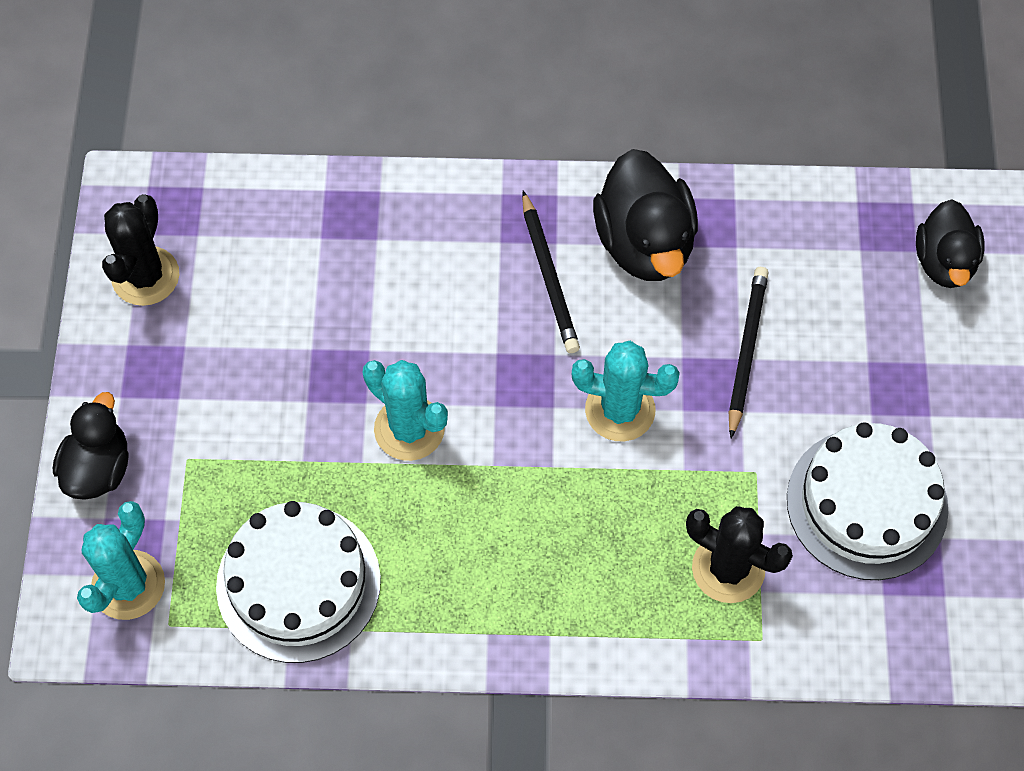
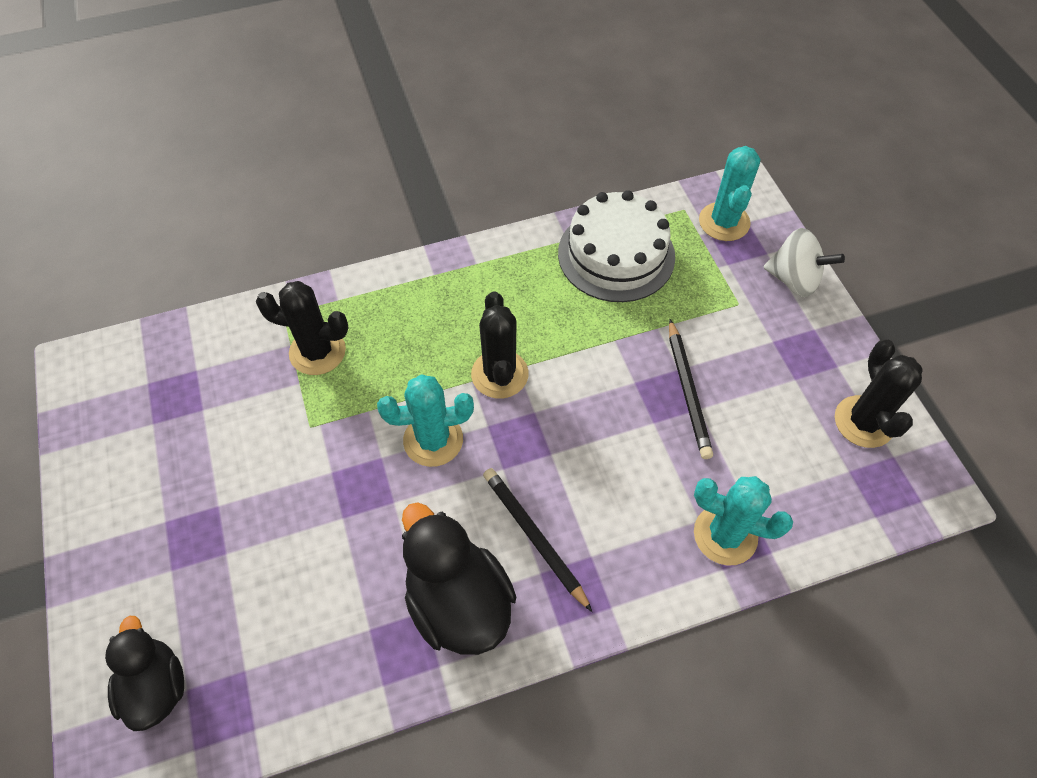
camera: 160 degrees right, 5 degrees down
(98, 468) = (793, 280): black duck -> white spinning top
(409, 429) = (592, 373): turquoise cactus -> turquoise cactus (725, 535)
(517, 464) = (499, 374): none -> black cactus
(746, 350) = (338, 526): black pencil -> black pencil (688, 391)
(867, 503) = (215, 430): white cake -> none

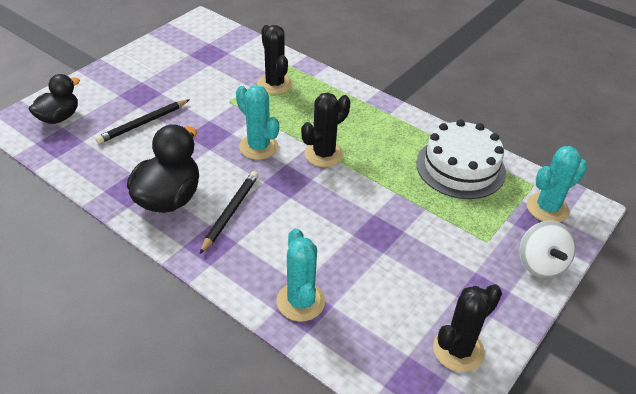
camera: 55 degrees right, 15 degrees down
(688, 391) = (391, 242): black pencil -> black pencil (143, 123)

